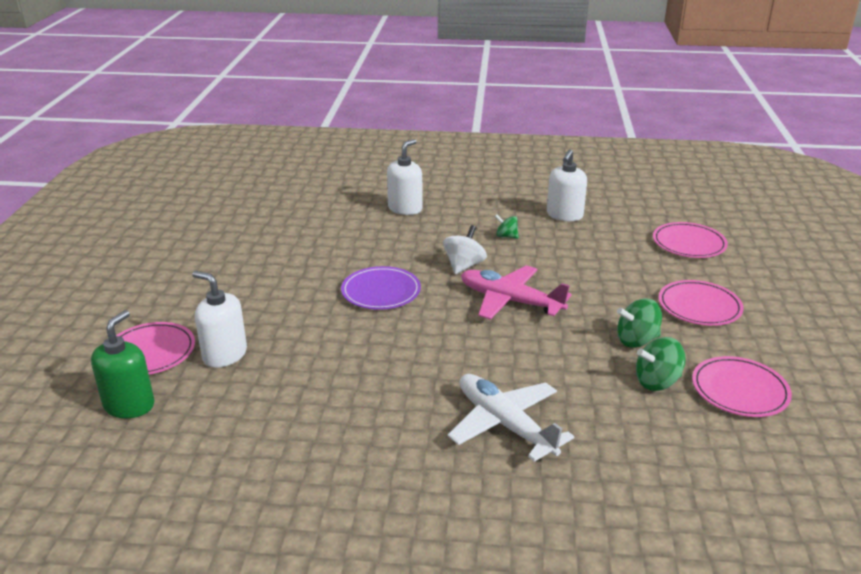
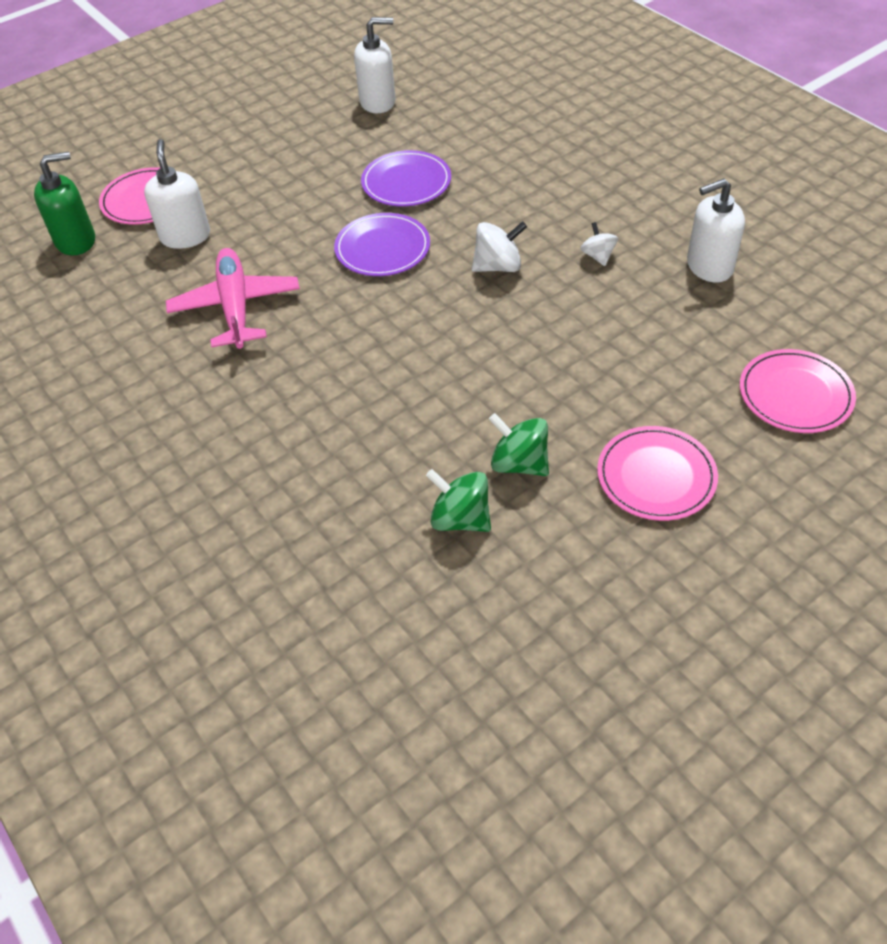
camera: 50 degrees right, 20 degrees up
(336, 255) = (406, 183): none -> purple plate
(405, 208) = (552, 161): white soap dispenser -> white soap dispenser (378, 102)
(505, 424) = (272, 453): white plane -> none
(506, 236) = (598, 256): green spinning top -> white spinning top
(510, 301) = (475, 335): pink plane -> pink plane (236, 307)
(739, 390) = (522, 591): pink plate -> none

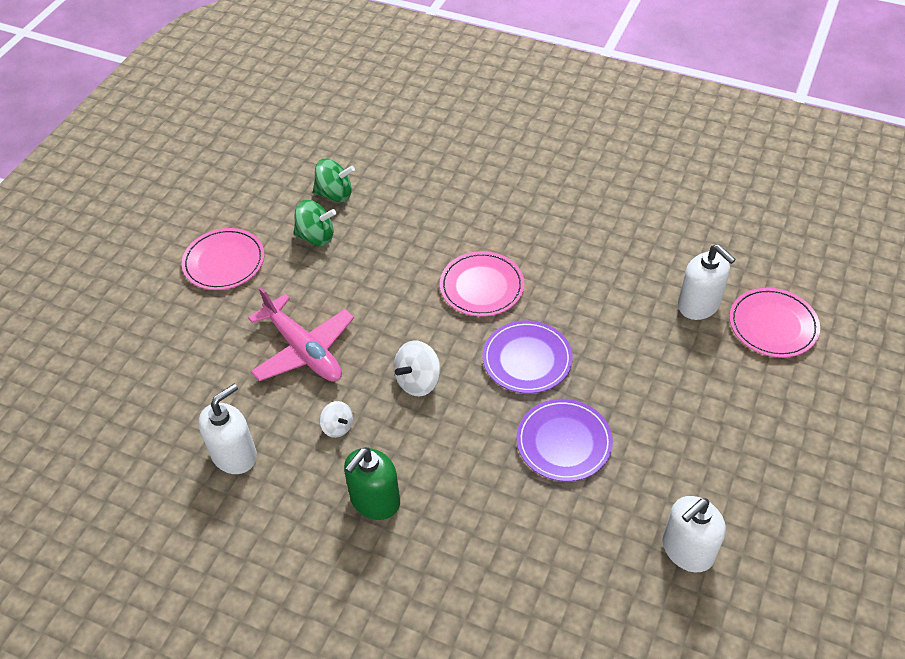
camera: 150 degrees right, 0 degrees up
(76, 241) = (778, 266): green soap dispenser -> green soap dispenser (375, 500)
(236, 307) = (594, 264): pink plane -> pink plane (303, 350)
(795, 395) = (139, 356): pink plate -> pink plate (481, 286)

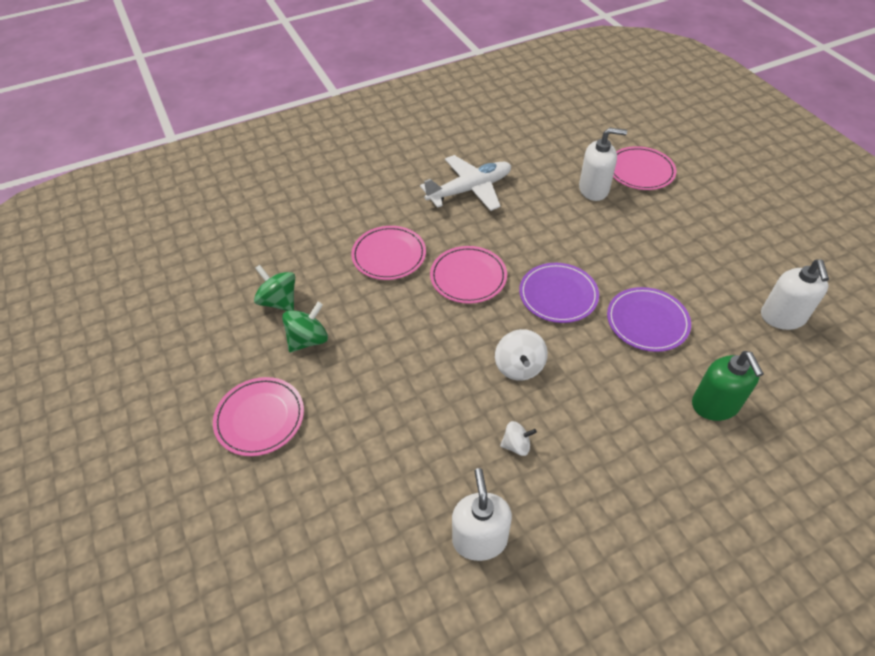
camera: 50 degrees left, 0 degrees up
(303, 350) = (416, 420): pink plane -> none
(335, 194) = (279, 301): green spinning top -> green spinning top turned 90 degrees counterclockwise
(375, 500) = (609, 465): green soap dispenser -> green soap dispenser (715, 405)
(450, 222) = (389, 255): none -> pink plate
(589, 220) = (470, 190): none -> white plane

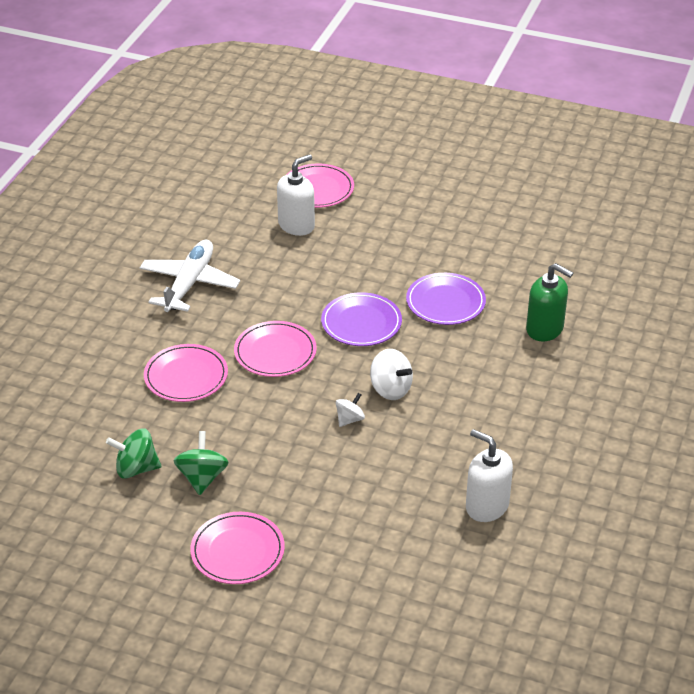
camera: 45 degrees left, 10 degrees down
(516, 445) = (447, 438): white spinning top -> white spinning top (349, 419)
(782, 317) = (531, 244): white soap dispenser -> none

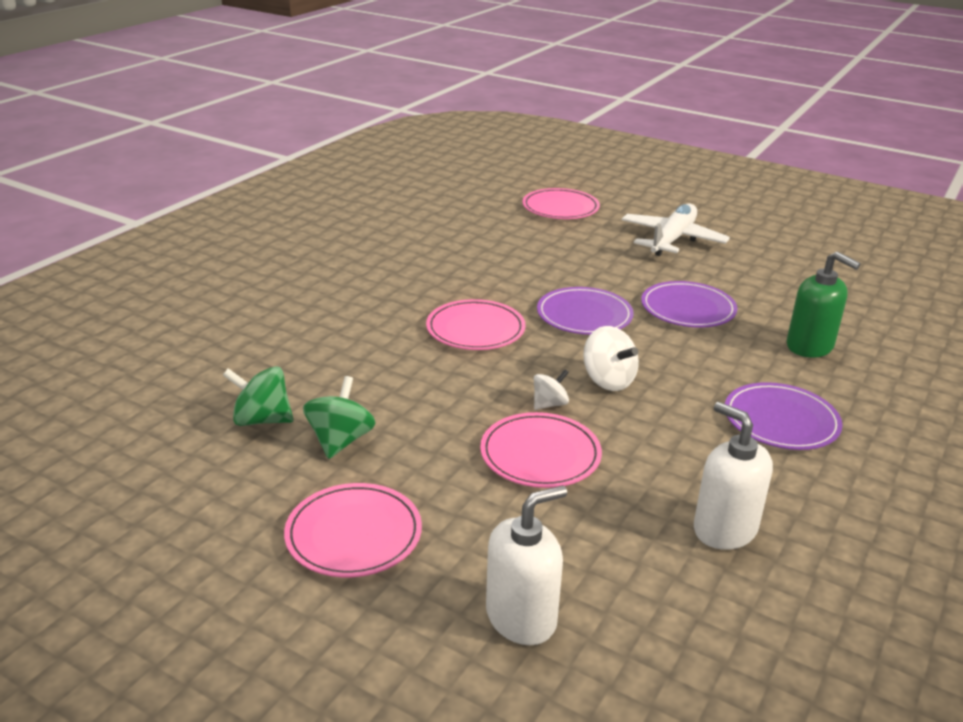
camera: 10 degrees right, 10 degrees down
(186, 376) = (363, 338): pink plate -> pink plate (540, 454)
(189, 284) = (400, 262): white plane -> white plane (672, 240)
(296, 225) = (531, 231): white soap dispenser -> white soap dispenser (521, 617)
(523, 407) = (781, 421): none -> purple plate

